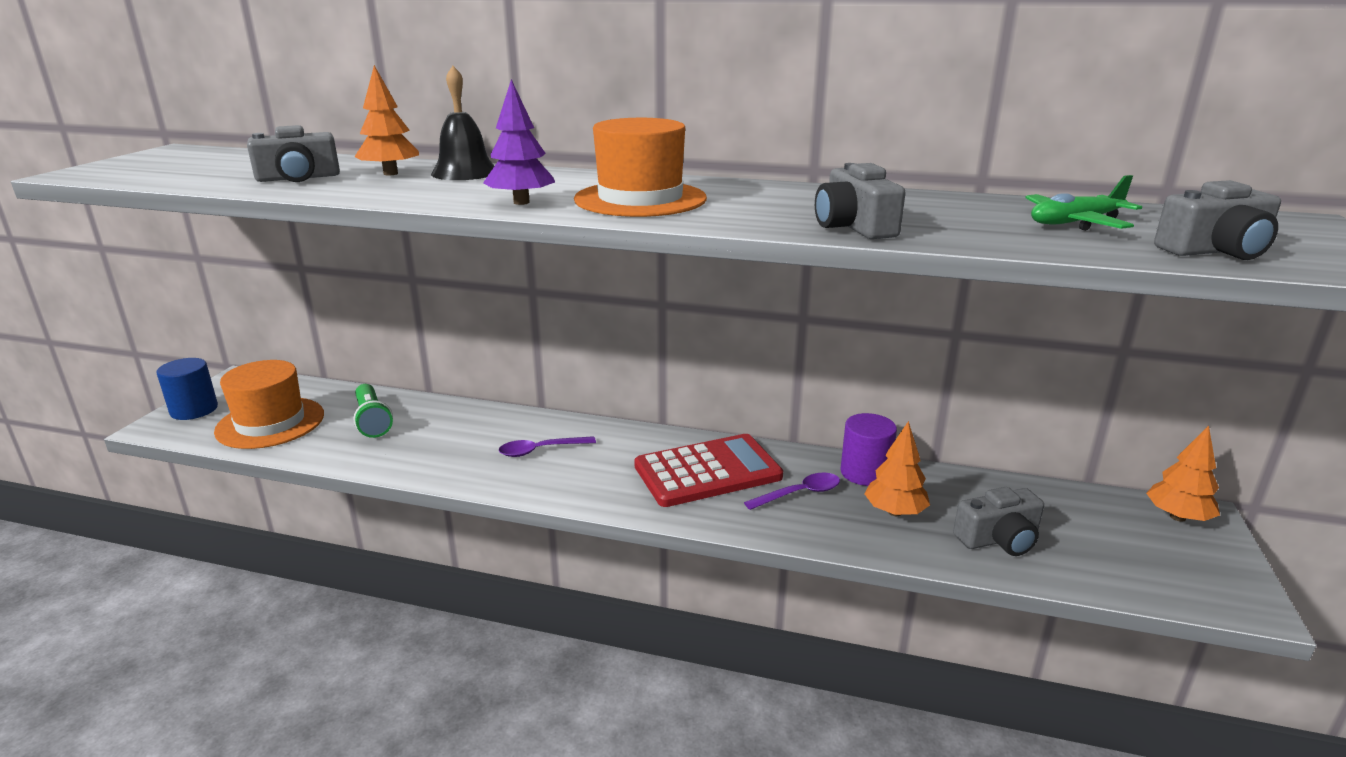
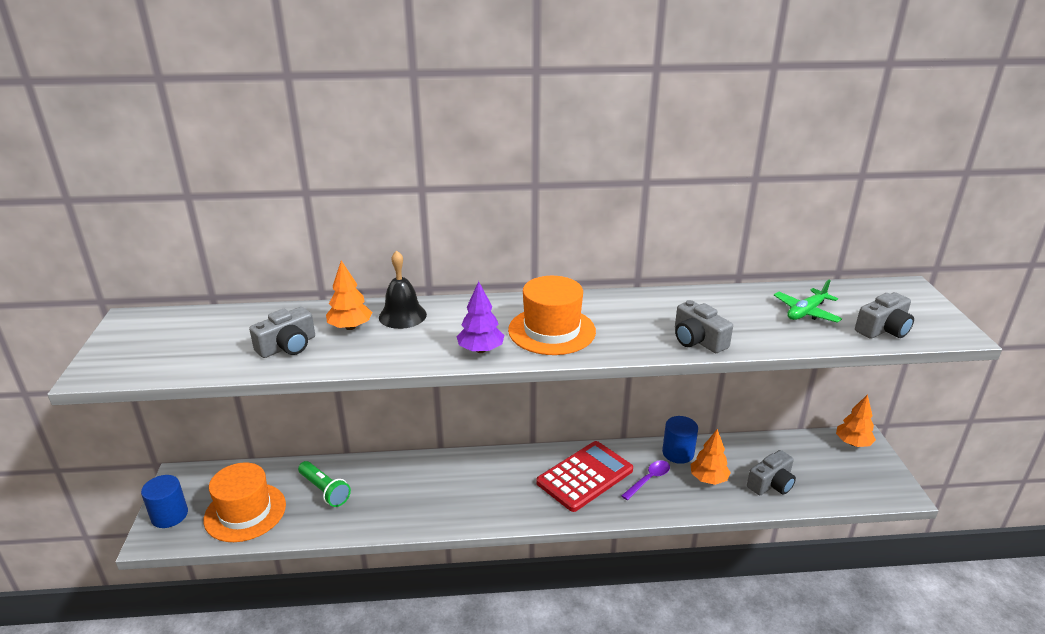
camera: 20 degrees left, 5 degrees up
(540, 450) = (466, 486): purple spoon -> none
(865, 472) = (678, 453): purple cylinder -> blue cylinder

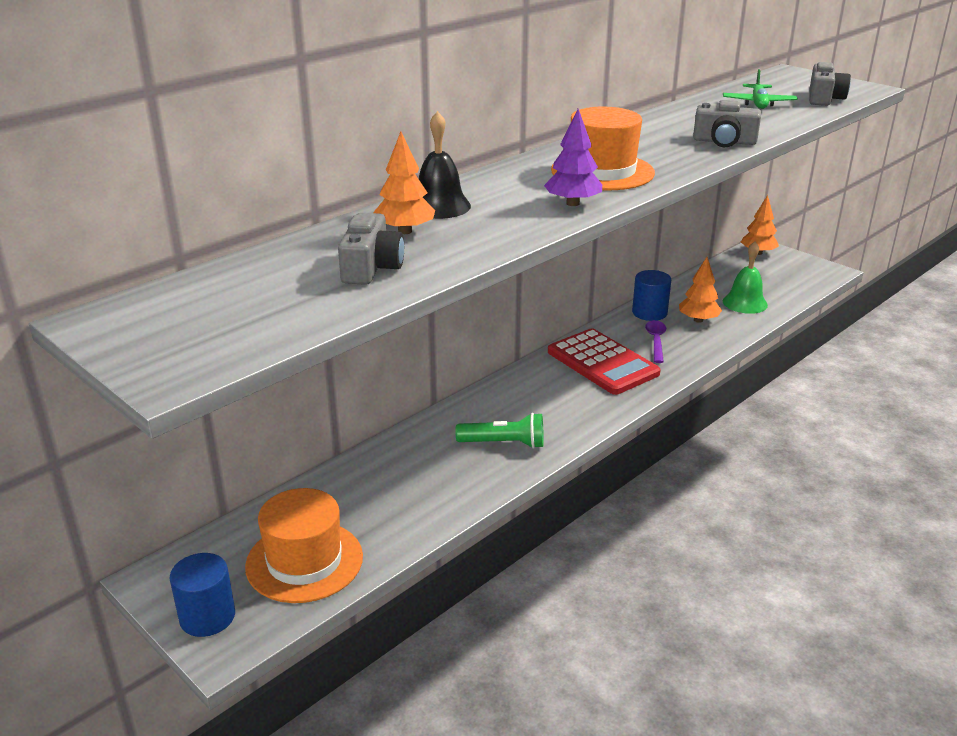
camera: 40 degrees left, 0 degrees up
(324, 490) = (368, 496): green flashlight -> green flashlight (504, 443)
(585, 476) = (602, 363): red calculator -> red calculator turned 135 degrees clockwise
(771, 484) = (745, 303): grey camera -> green bell

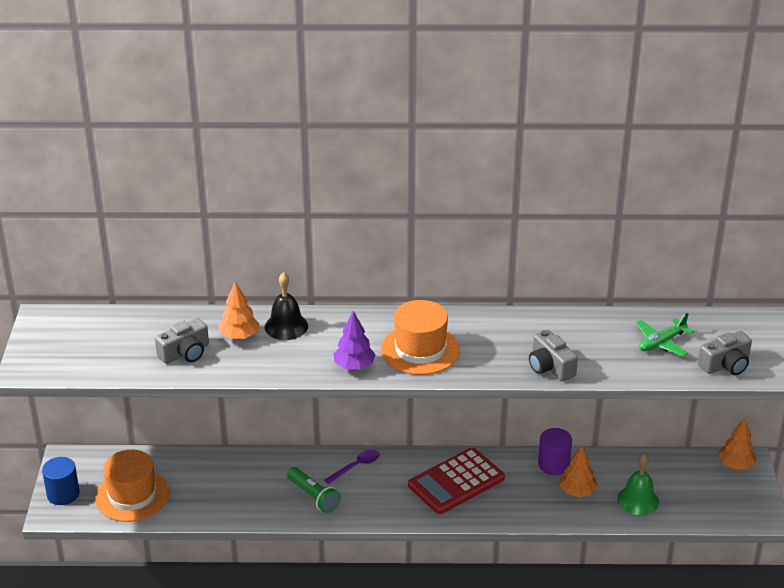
camera: 45 degrees right, 5 degrees up
(602, 363) = (456, 482): red calculator -> red calculator turned 45 degrees clockwise
(649, 313) = (553, 464): blue cylinder -> purple cylinder
(656, 341) = (518, 489): purple spoon -> purple spoon (356, 466)

